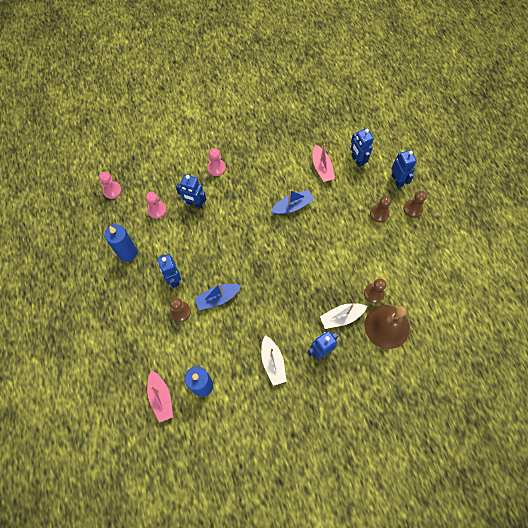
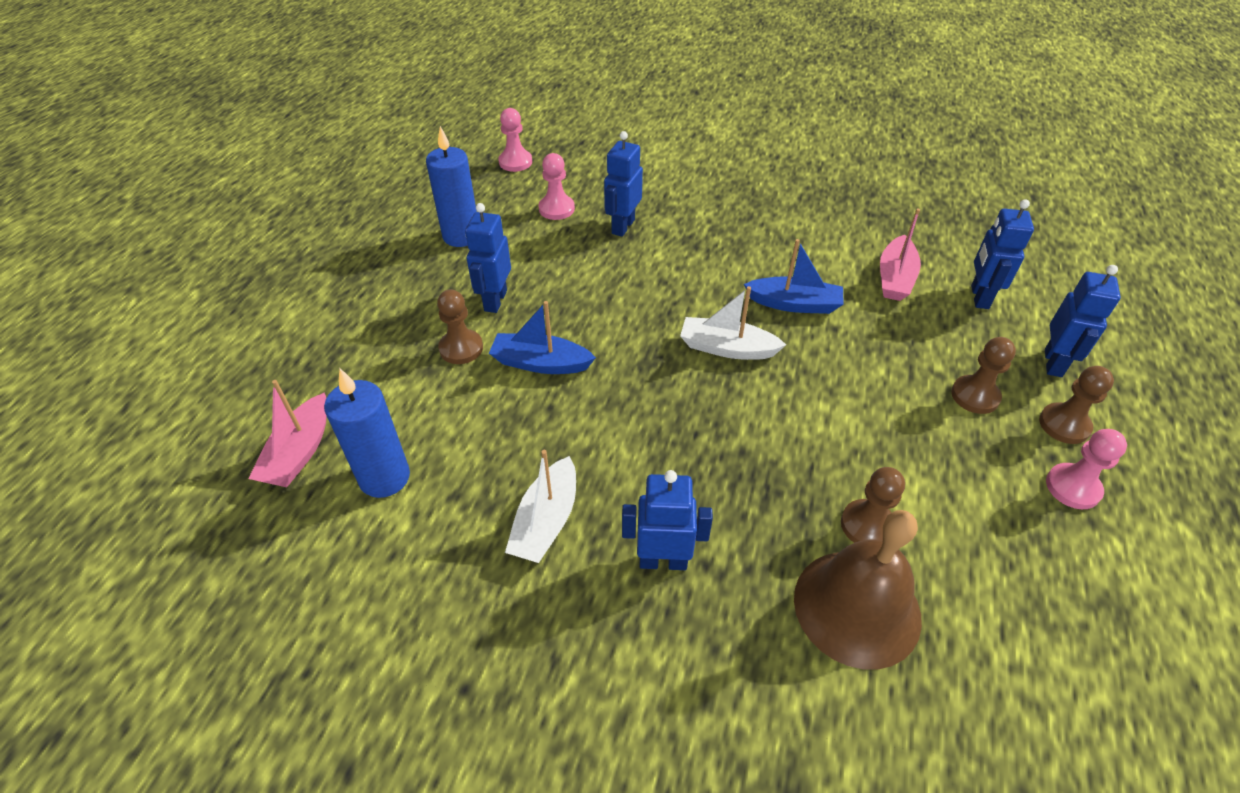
camera: 35 degrees right, 20 degrees down
(194, 203) = (622, 226): blue robot -> blue robot turned 60 degrees clockwise
(216, 168) = (699, 201): pink pawn -> pink pawn (1072, 487)
(341, 317) = (758, 527): white boat -> white boat (727, 348)

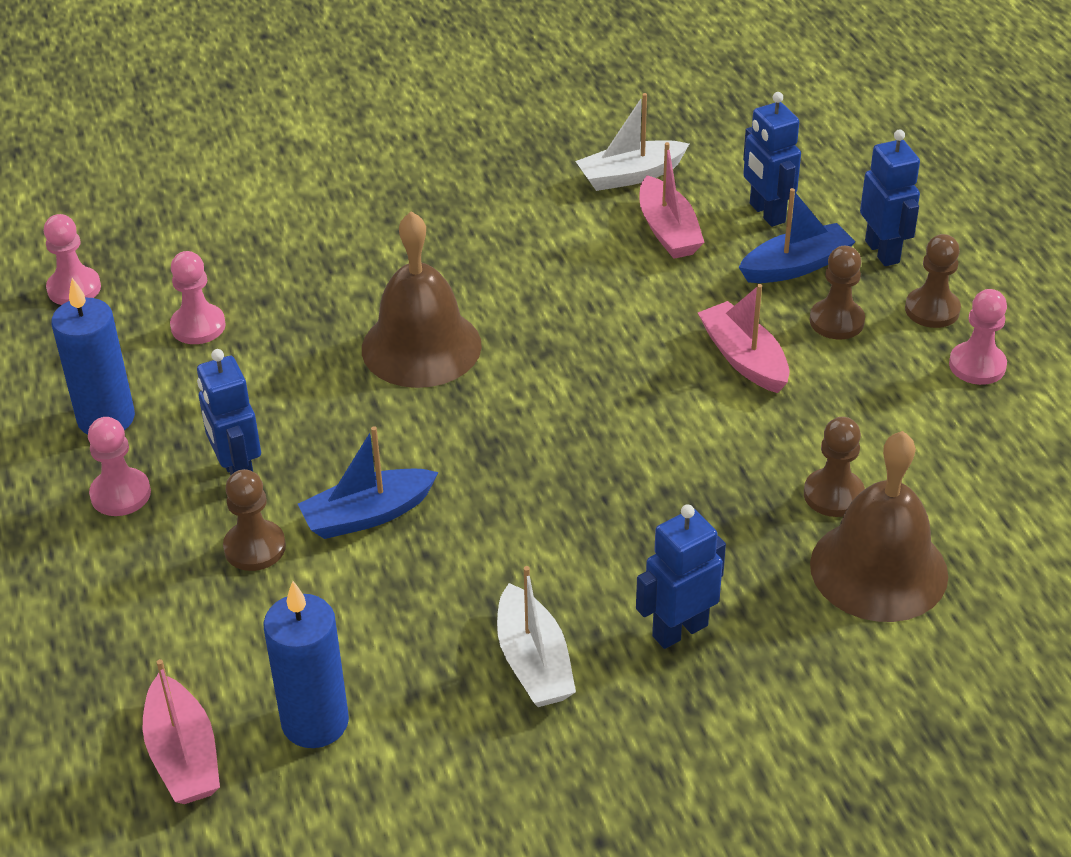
camera: 35 degrees left, 5 degrees down
(426, 280) = (120, 494): none -> pink pawn
(622, 226) = (306, 310): blue robot -> none
(668, 277) = (421, 347): none -> brown bell
(727, 348) = (558, 394): white boat -> white boat (630, 176)
(794, 304) = (587, 310): blue boat -> blue boat (796, 266)
(879, 388) = (744, 358): none -> pink boat

